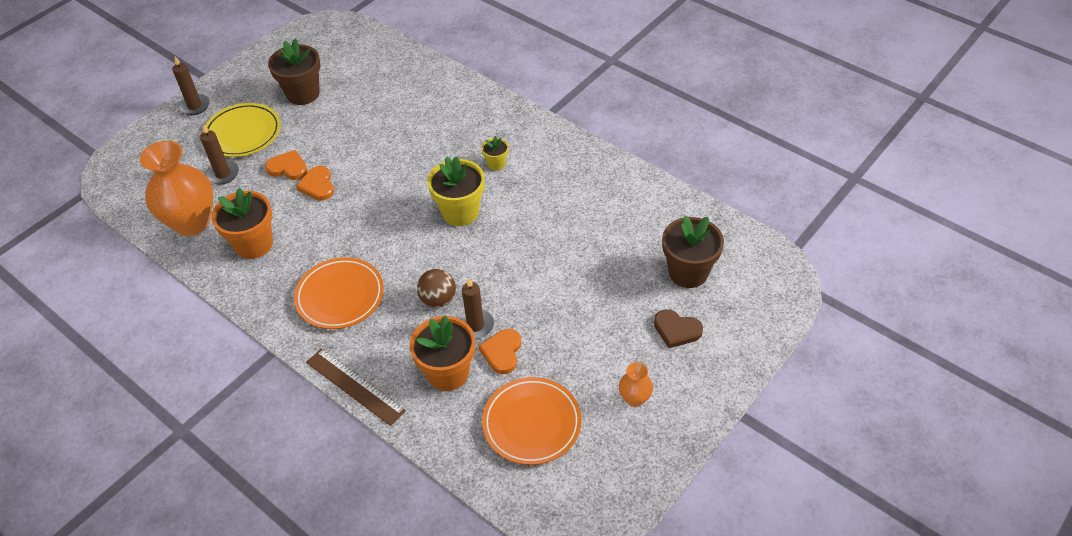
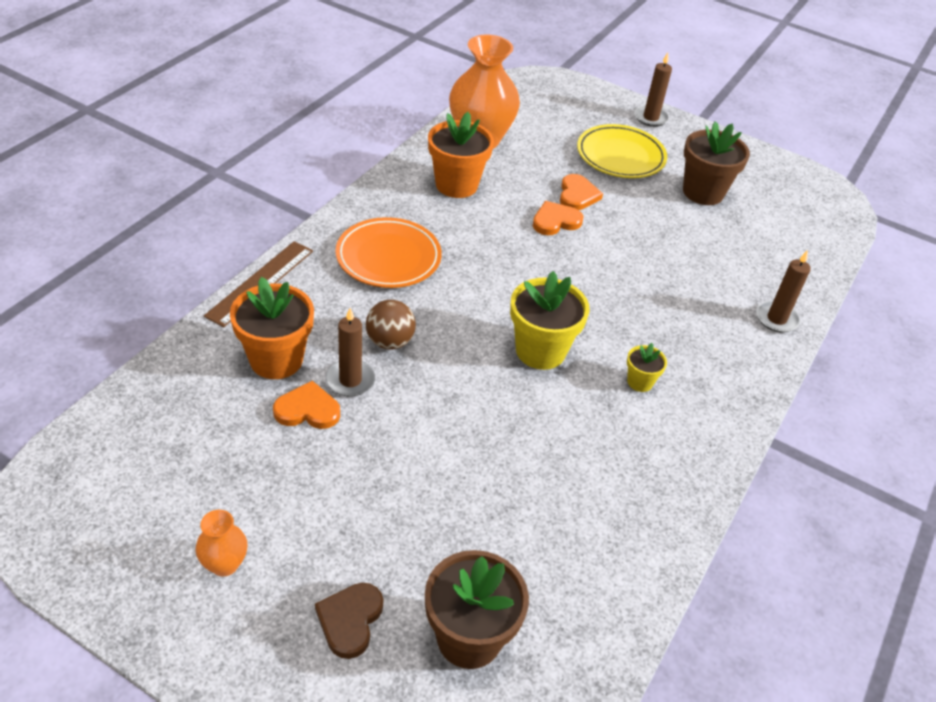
camera: 75 degrees right, 5 degrees down
(223, 174) = (554, 150): brown candle -> brown candle (776, 319)
(531, 423) = (194, 447): orange plate -> none

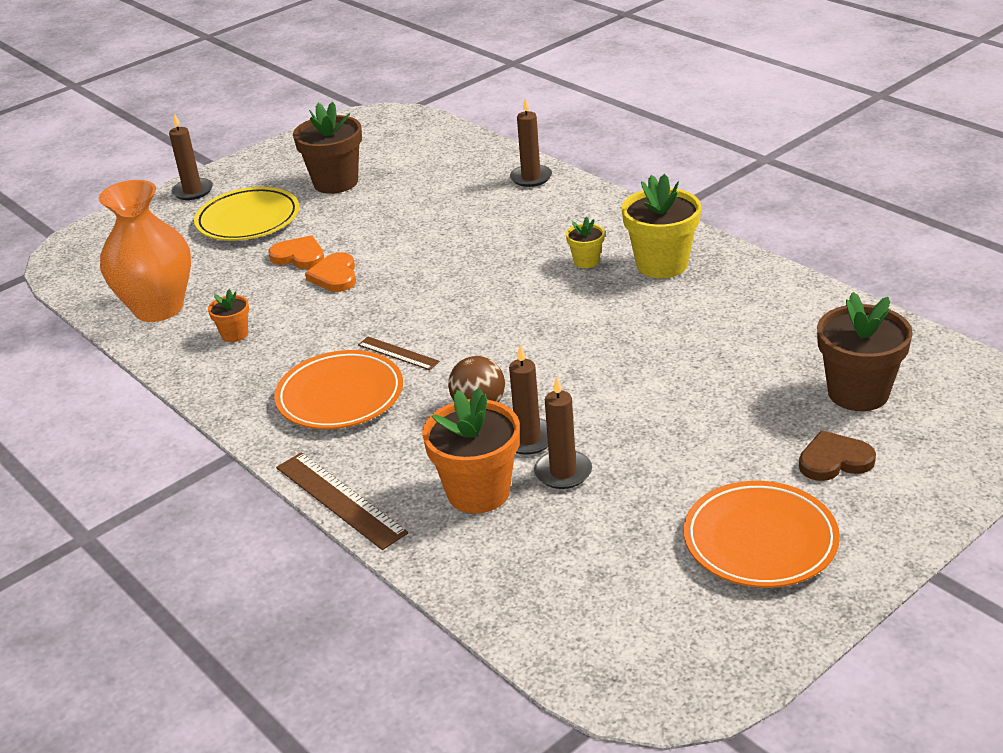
camera: 65 degrees left, 10 degrees down
(224, 564) = (760, 540): orange vase -> orange plate
(307, 410) = (563, 472): orange heart -> brown candle
(350, 620) = (834, 460): brown heart -> brown heart turned 135 degrees clockwise
(454, 279) = (398, 353): none -> brown ruler
(456, 185) = (234, 334): orange flower pot -> orange flower pot, size x0.50
(540, 351) = (527, 311): yellow flower pot -> yellow flower pot (661, 264)

